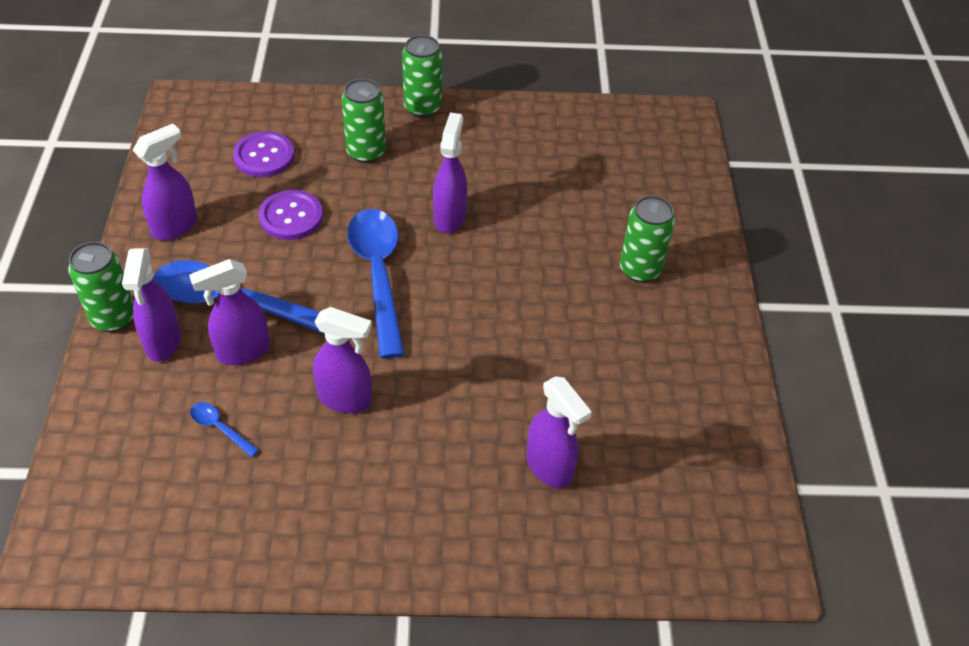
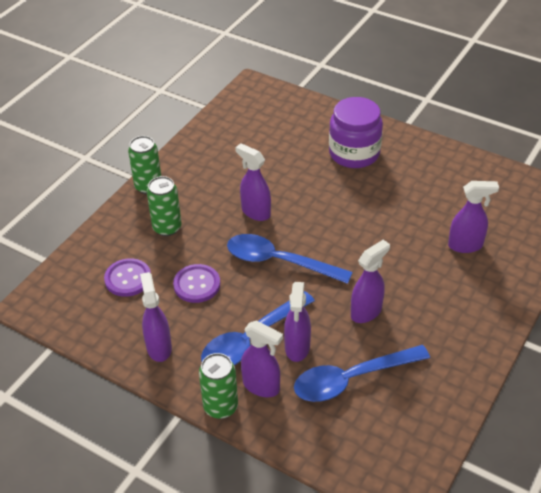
camera: 55 degrees left, 5 degrees down
(219, 428) = (352, 379): blue spoon -> blue spoon, size x2.42
(640, 269) = (354, 153): green can -> purple jar

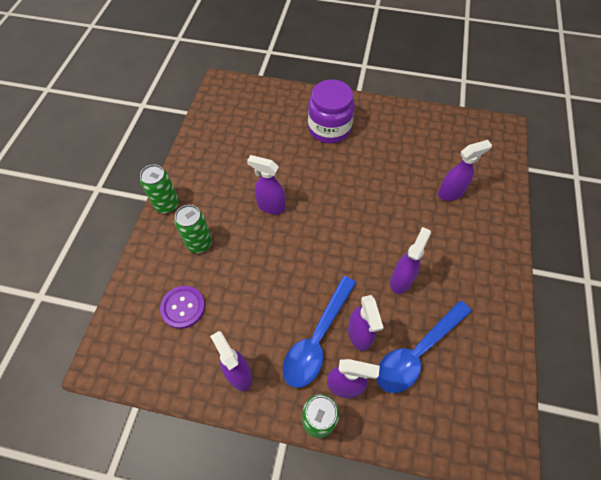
camera: 20 degrees left, 15 degrees up
(197, 284) = (248, 295): purple button -> none
(279, 261) = (310, 250): blue spoon -> none

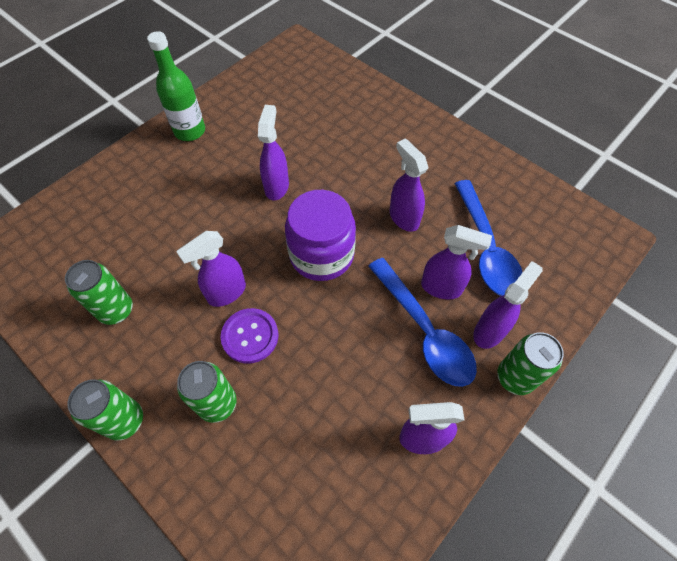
camera: 60 degrees left, 0 degrees up
(183, 307) = (297, 468): purple button -> purple button (250, 336)
(226, 160) = (116, 310): none -> green can
(329, 128) = (169, 178): purple jar -> purple jar (321, 255)
(372, 116) = (190, 131): none -> green bottle
(451, 193) = (336, 123): purple spray bottle -> purple spray bottle (277, 186)

